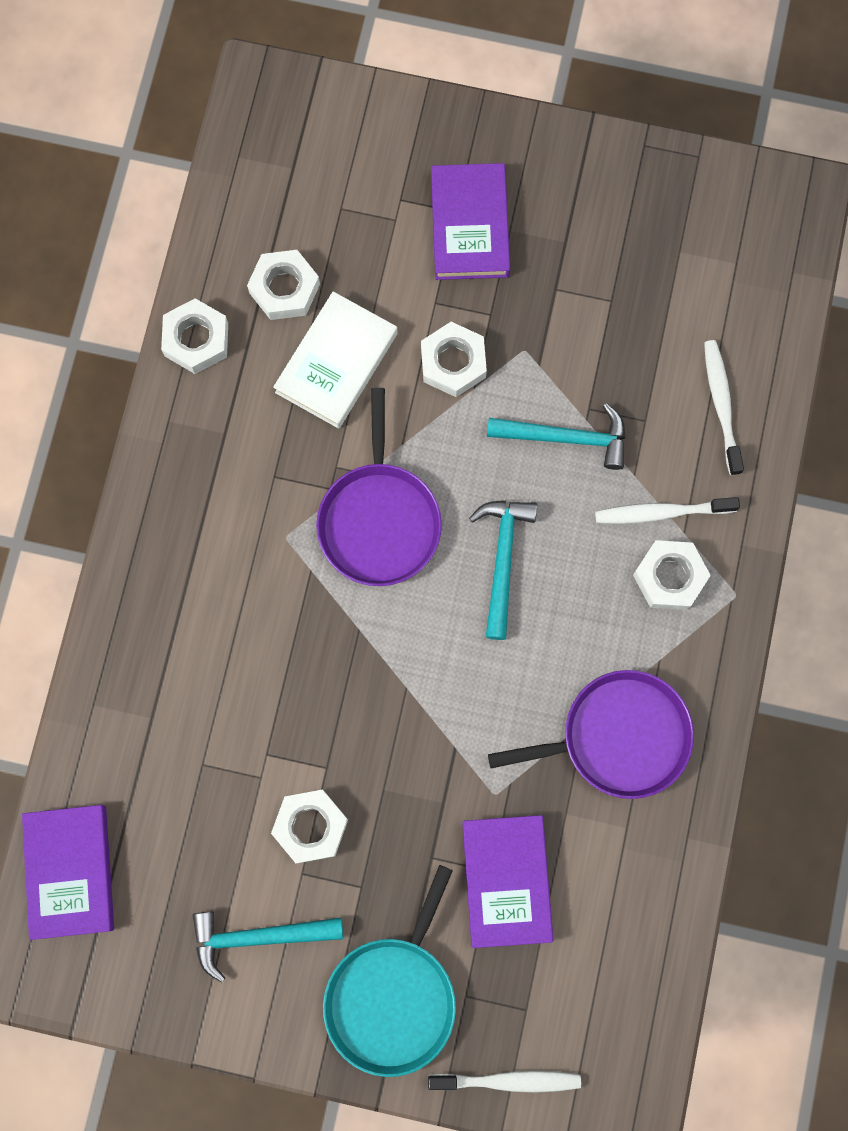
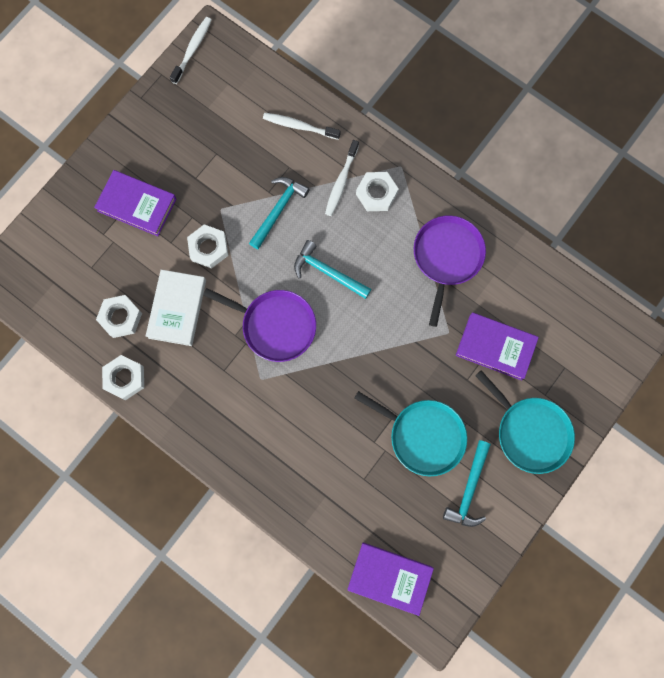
camera: 65 degrees left, 0 degrees up
(310, 827) = (423, 435): white nut -> turquoise pan
(336, 363) = (177, 309): white book -> white book turned 45 degrees clockwise
(507, 1080) = (596, 393): white toothbrush -> white toothbrush (192, 50)

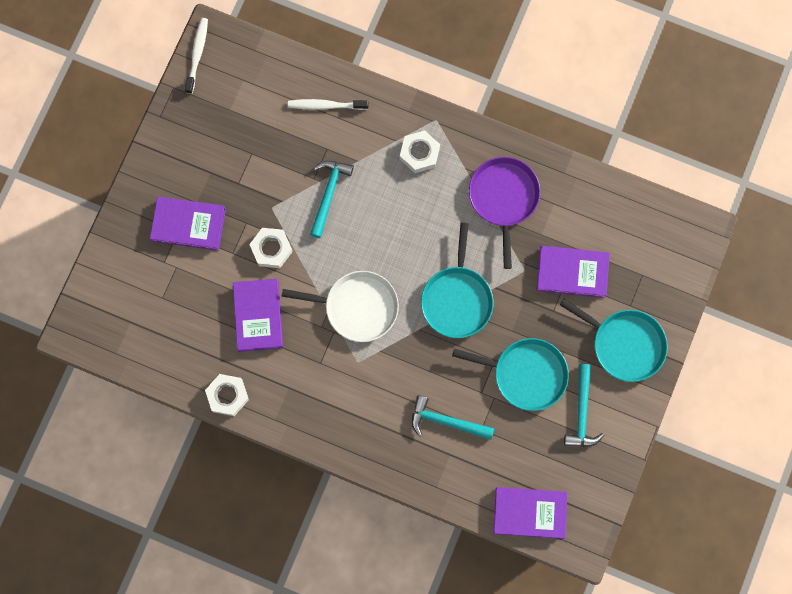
camera: 15 degrees left, 0 degrees up
(121, 317) = (206, 339): white nut -> none
(177, 309) = (258, 316): white book -> purple book
(275, 325) = (357, 307): purple pan -> white pan
(328, 272) = (393, 242): turquoise hammer -> turquoise hammer (446, 421)
(341, 181) = (382, 150): white toothbrush -> none
(375, 343) = (457, 299): none -> turquoise pan

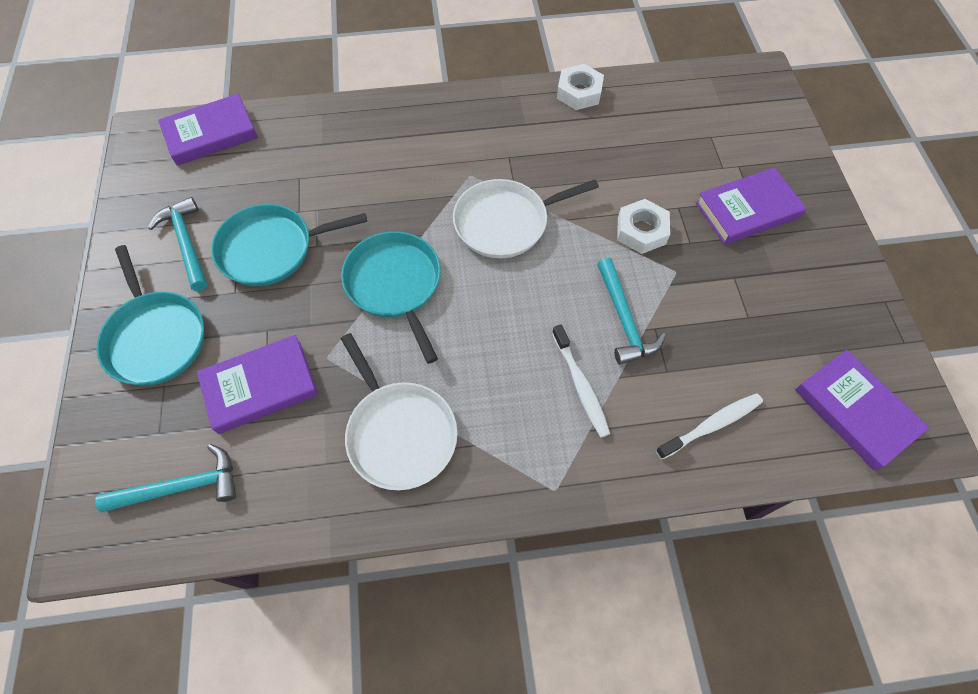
camera: 150 degrees right, 15 degrees down
(197, 55) = (919, 398): white toothbrush -> white toothbrush (580, 385)
(258, 316) = (604, 166): purple book -> purple book (855, 411)
(419, 153) = (547, 430): white nut -> none
(446, 421) = (341, 168): turquoise hammer -> turquoise hammer (182, 487)
(503, 198) = (399, 433): purple pan -> white pan
(625, 344) = (156, 337): turquoise pan -> turquoise pan turned 120 degrees counterclockwise

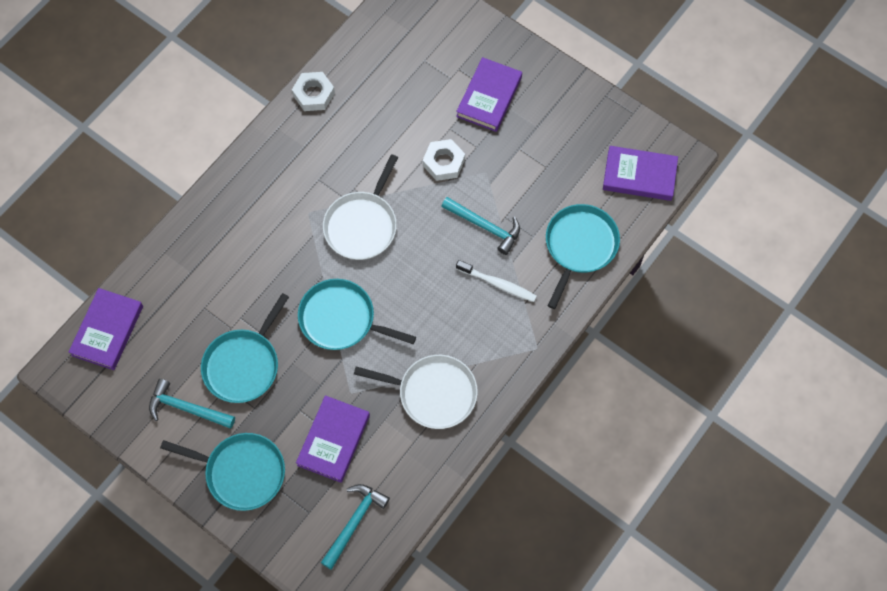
camera: 45 degrees left, 5 degrees up
(711, 425) = (579, 246): white toothbrush -> turquoise pan

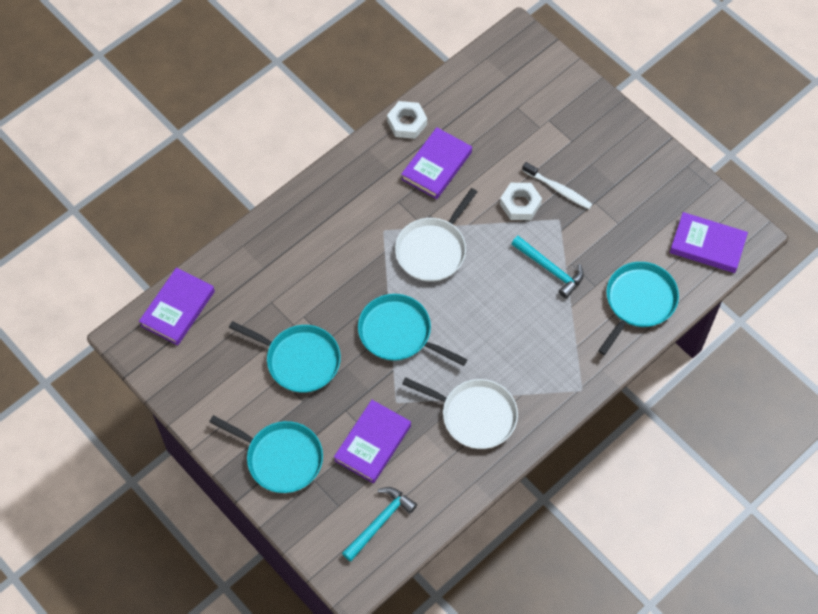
camera: 10 degrees right, 5 degrees down
(187, 408) = (239, 391): turquoise hammer -> none
(244, 365) = (299, 360): turquoise pan -> turquoise pan turned 105 degrees counterclockwise
(489, 97) = (573, 150): purple book -> purple book (436, 166)
(497, 283) = (553, 324): white toothbrush -> white toothbrush (558, 189)

